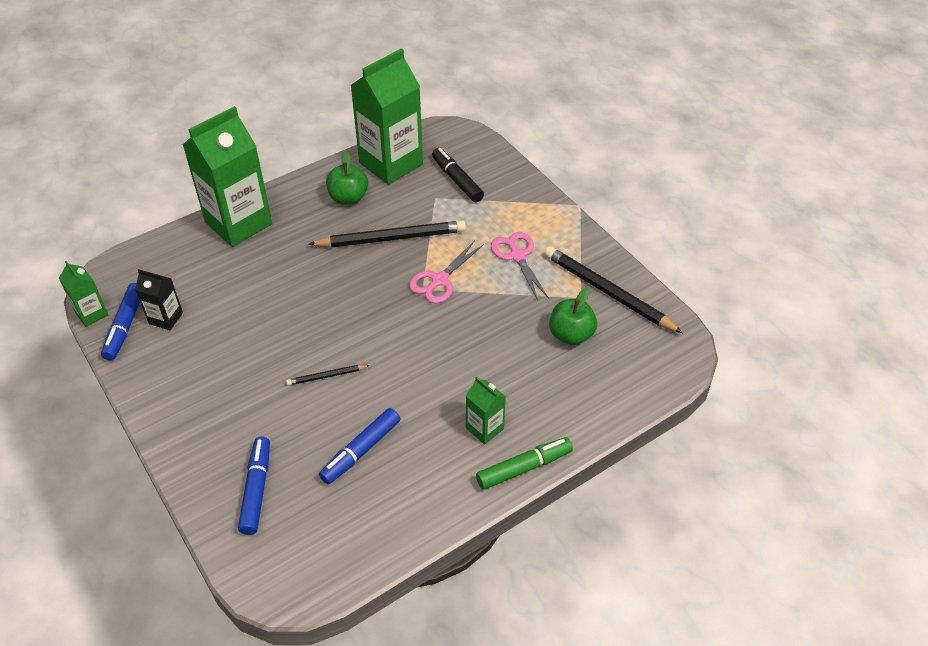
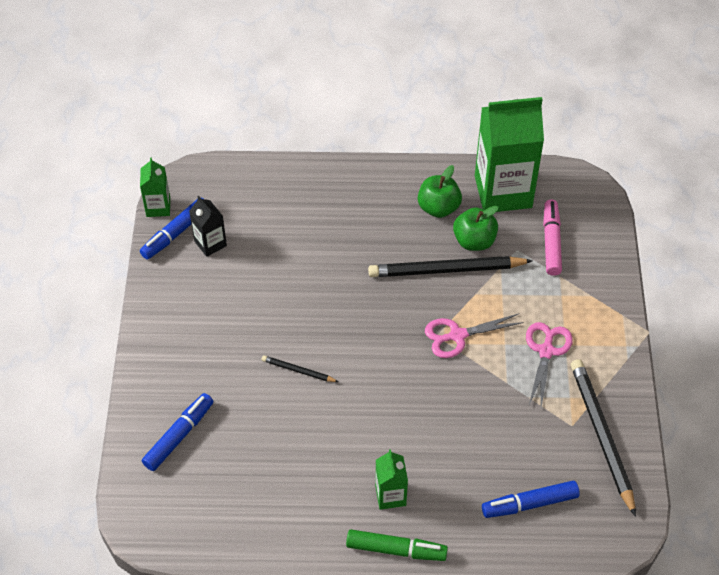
camera: 35 degrees right, 5 degrees up
(238, 223) = (327, 183): green carton -> none
(361, 451) = (278, 453): blue marker -> blue marker (529, 504)
(391, 238) = (446, 270): black pencil -> black pencil turned 150 degrees clockwise
(457, 180) = (551, 242): black marker -> pink marker
(571, 335) = (533, 456): green apple -> green apple (474, 241)

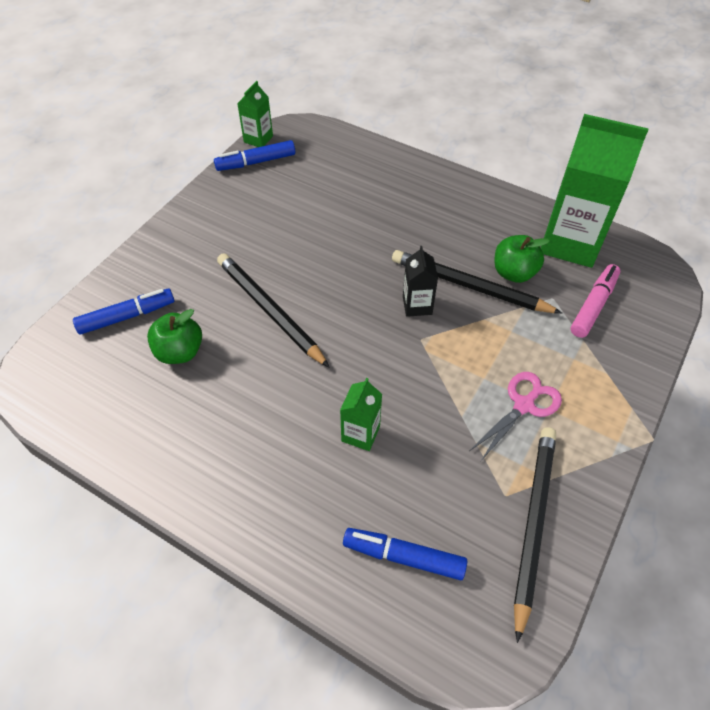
camera: 30 degrees right, 0 degrees up
(210, 243) = (277, 180): black carton -> black carton (417, 305)
(298, 370) = (270, 310): black pencil -> black pencil, size x2.11
(390, 495) = (266, 468): green carton -> green carton (360, 434)
(396, 550) = (231, 527): green marker -> none
(438, 208) = (497, 232): green apple -> green apple (180, 352)
(457, 335) = (440, 348): pink scissors -> none

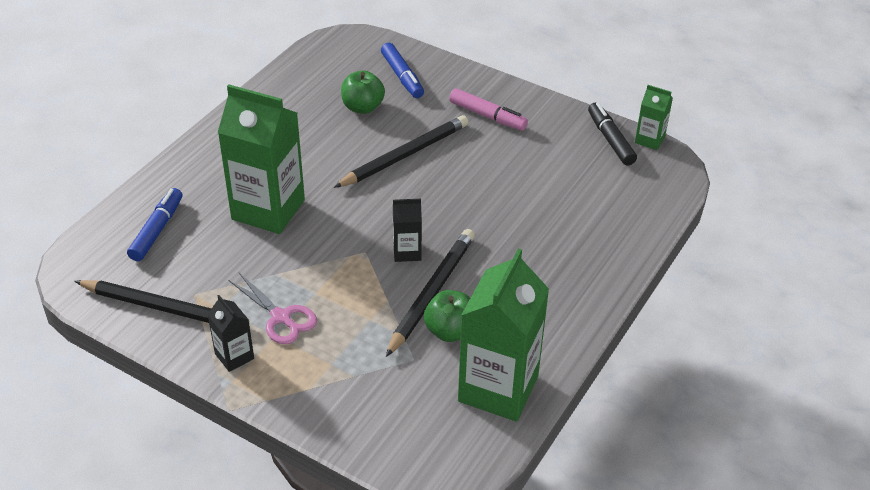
camera: 90 degrees right, 10 degrees down
(256, 162) = (610, 139): blue marker -> black marker
(360, 434) = (268, 209): green carton -> green carton, size x2.13
(585, 442) = (234, 356): none -> black carton
(593, 305) = (401, 393): pink marker -> pink marker (487, 116)

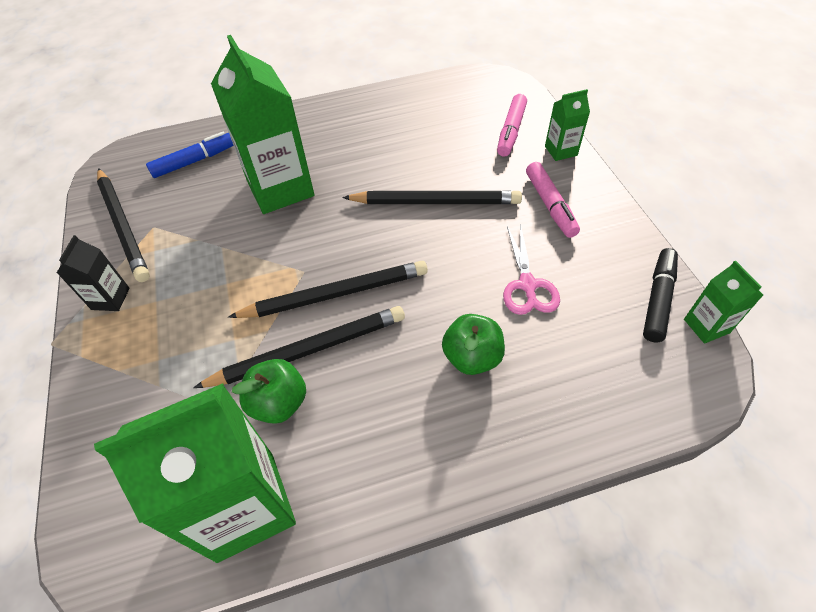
camera: 45 degrees right, 10 degrees up
(281, 317) = (178, 288): pink scissors -> pink scissors (527, 285)
(362, 107) = (448, 142): green apple -> green apple (472, 357)
(402, 76) = (511, 131): blue marker -> pink marker
(407, 252) = (335, 294): black carton -> black pencil
(454, 74) = (561, 151): none -> green carton

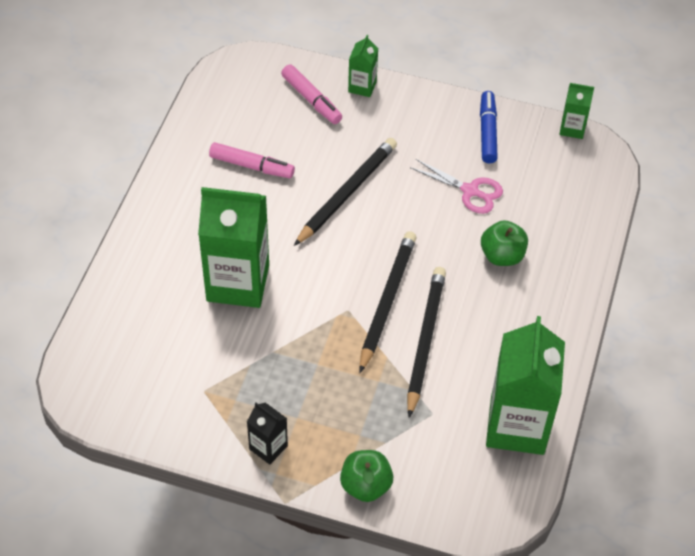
camera: 60 degrees left, 0 degrees up
(123, 226) = (182, 412): black pencil -> none
(194, 161) = (139, 329): blue marker -> blue marker (488, 132)
(279, 403) = (455, 377): green apple -> green apple (365, 485)
(550, 205) = (411, 131): pink marker -> pink marker (251, 166)
(658, 299) = (536, 135): black marker -> none

